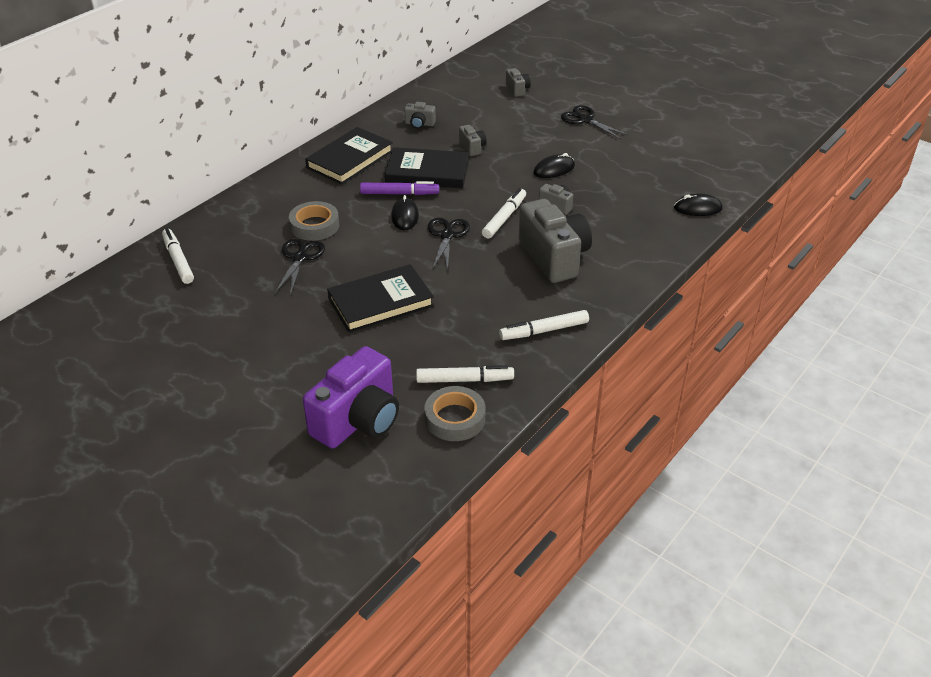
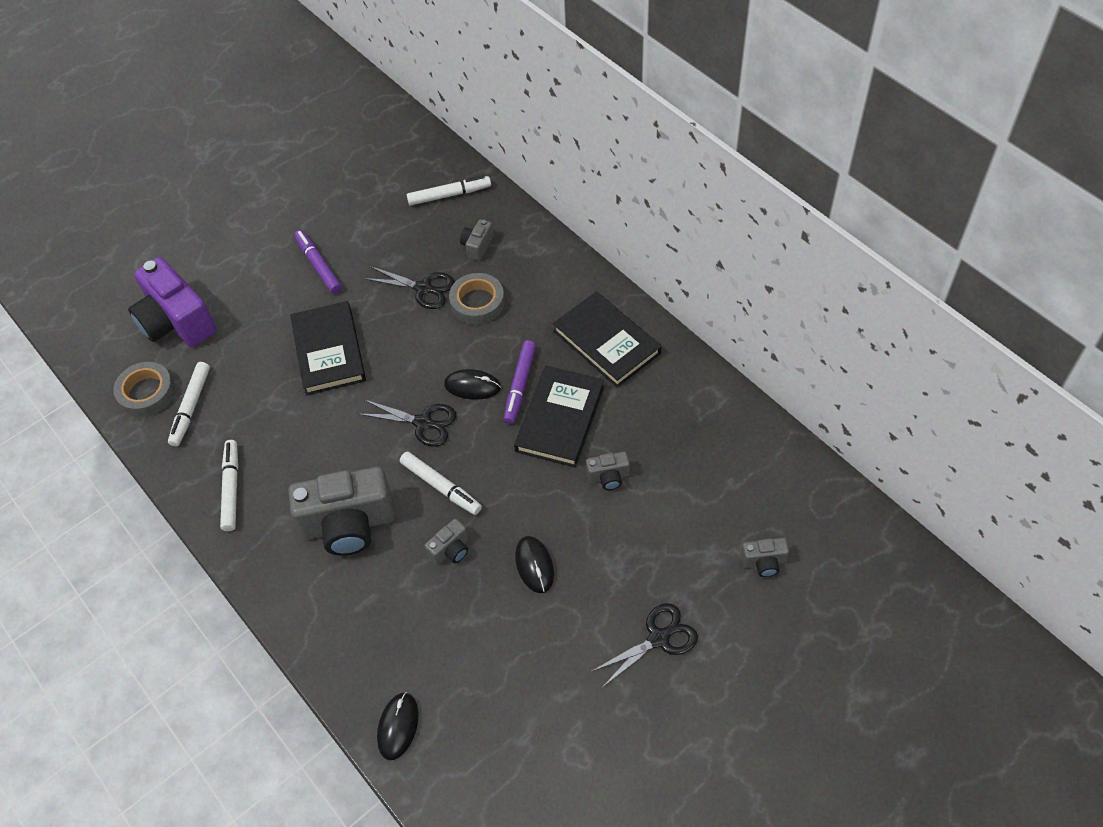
camera: 105 degrees right, 15 degrees up
(273, 330) = (318, 266): none -> purple marker
(419, 124) = (680, 424): grey camera -> grey camera (477, 246)

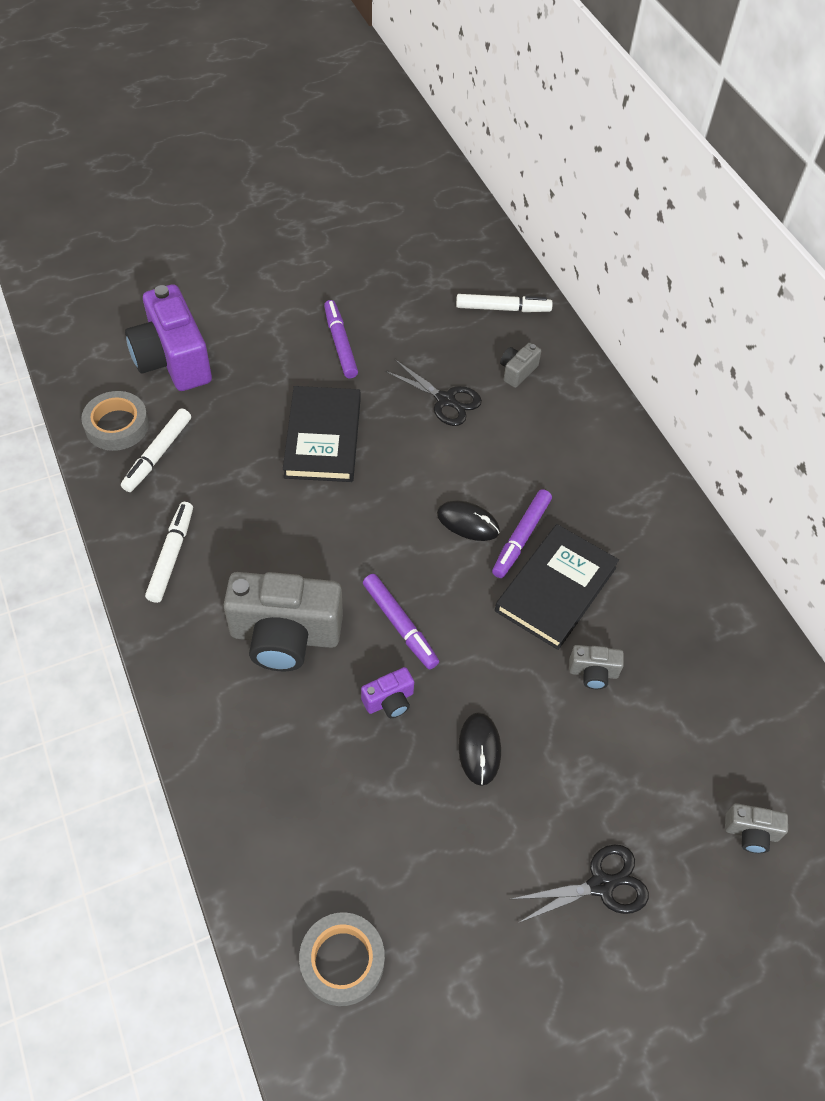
camera: 10 degrees right, 0 degrees up
(398, 726) = (268, 890): black mouse -> none
(423, 423) = (401, 547): black scissors -> none
(441, 486) = (400, 625): white marker -> purple marker
(450, 550) = (389, 701): grey camera -> purple camera
(477, 303) = (500, 432): grey tape -> grey tape (342, 961)
(606, 342) = (632, 518): black book -> none

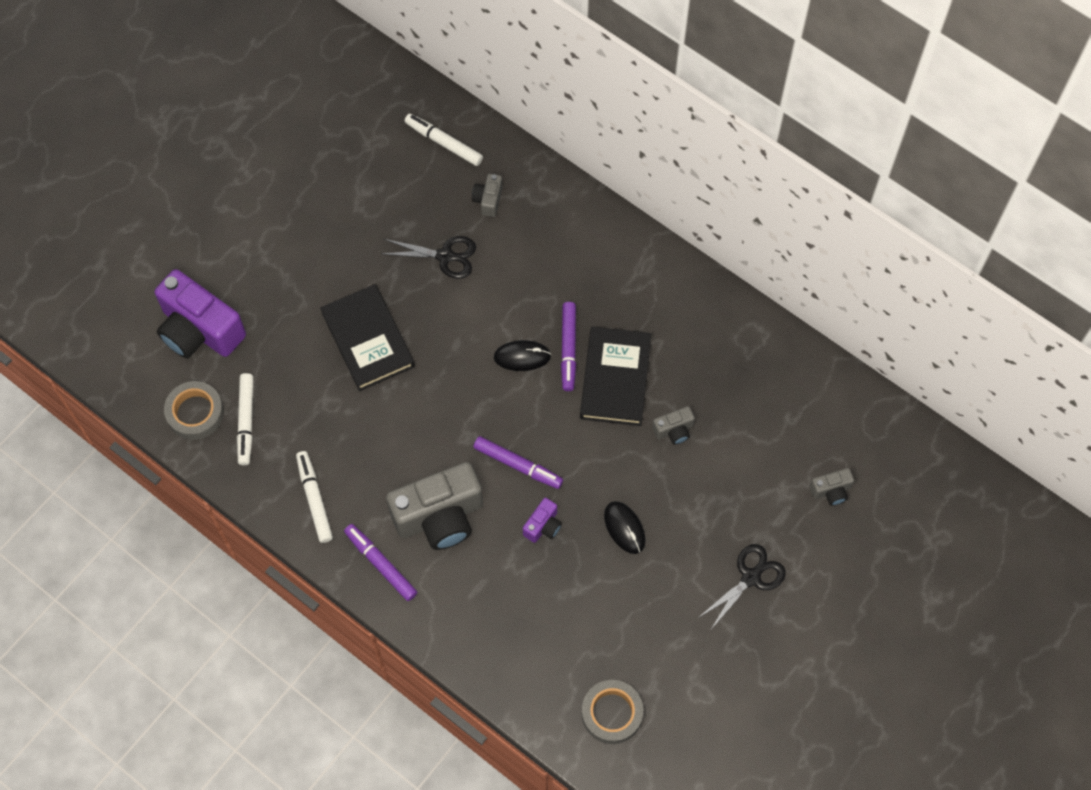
camera: 25 degrees left, 10 degrees up
(340, 344) = (329, 245): purple marker -> purple marker (380, 564)
(503, 308) = (443, 143): white marker -> white marker turned 120 degrees counterclockwise

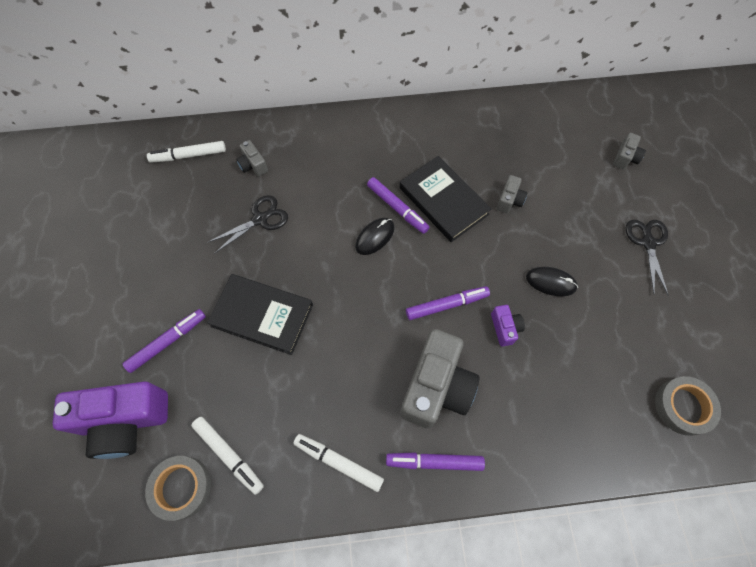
camera: 45 degrees left, 0 degrees up
(280, 296) = (167, 342): none -> purple marker

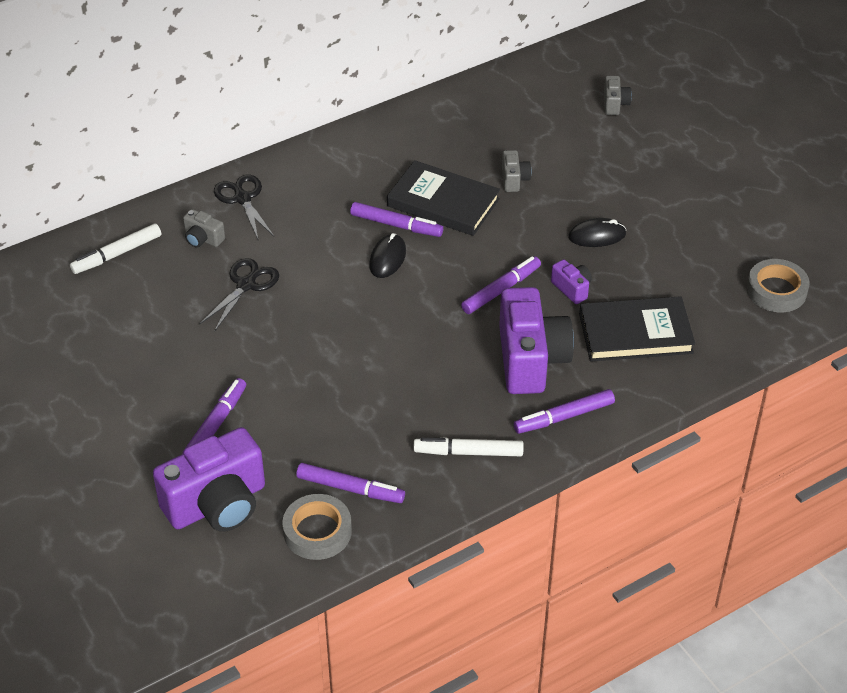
camera: 25 degrees left, 20 degrees down
(229, 455) = (350, 488): white marker -> purple marker
(262, 315) = (307, 366): black book -> black book (635, 333)
(436, 387) = (530, 360): grey camera -> purple camera
(648, 243) = (676, 171): black scissors -> black scissors (243, 199)

